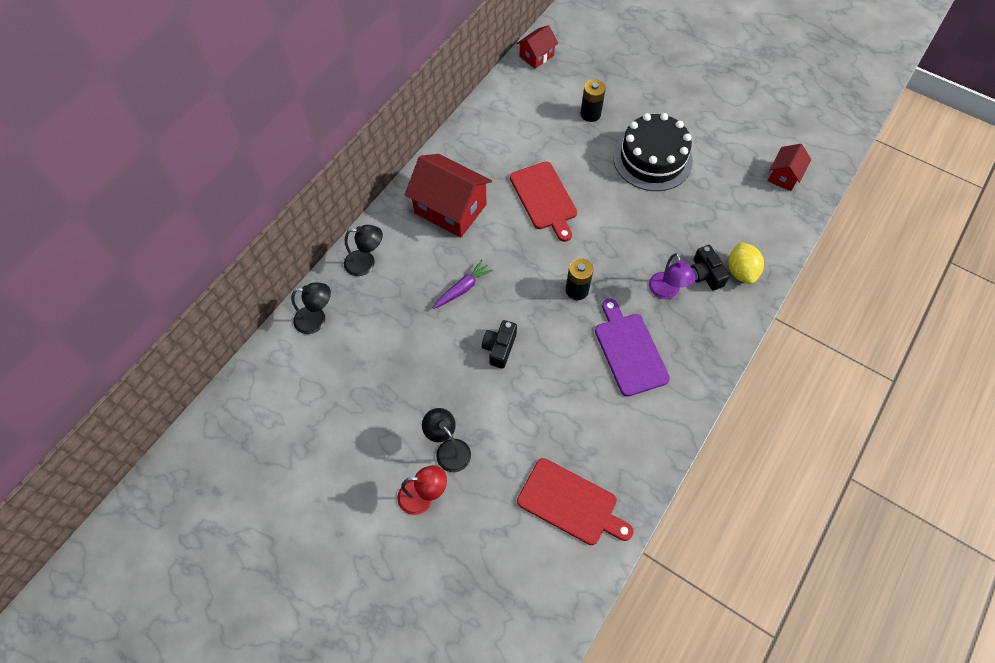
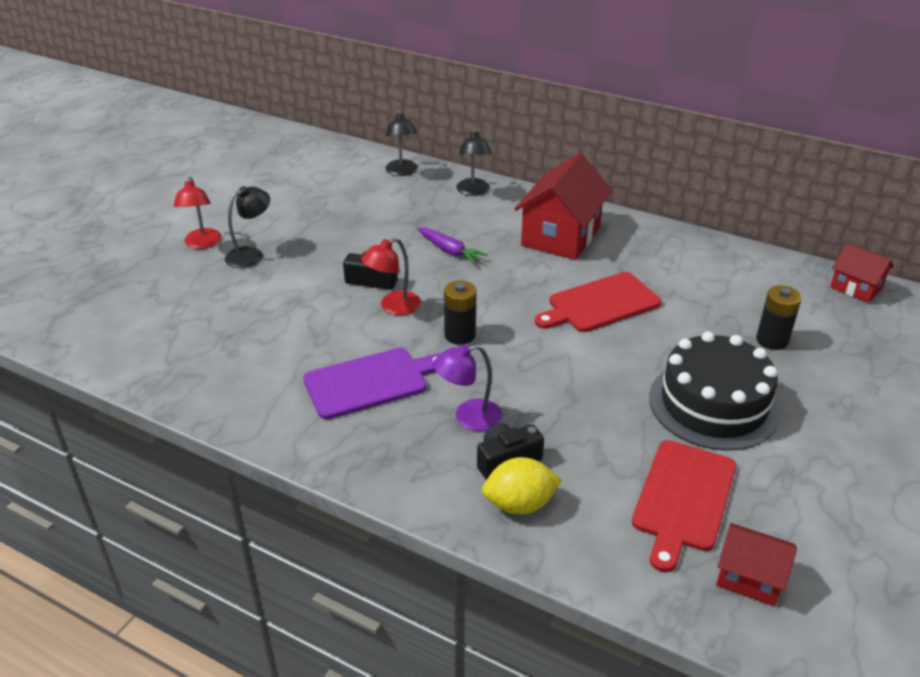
camera: 85 degrees right, 25 degrees down
(539, 333) = (393, 307): none -> red lamp
(571, 503) = (171, 338): red cutting board -> red cutting board (683, 499)

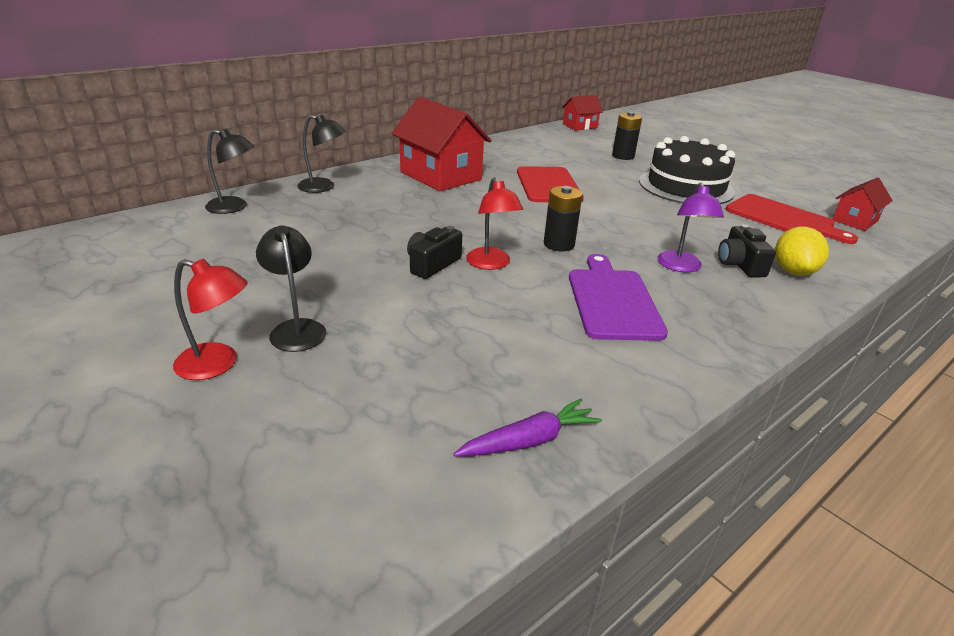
camera: 70 degrees left, 5 degrees down
(450, 251) = (417, 219): purple carrot -> purple carrot (529, 440)

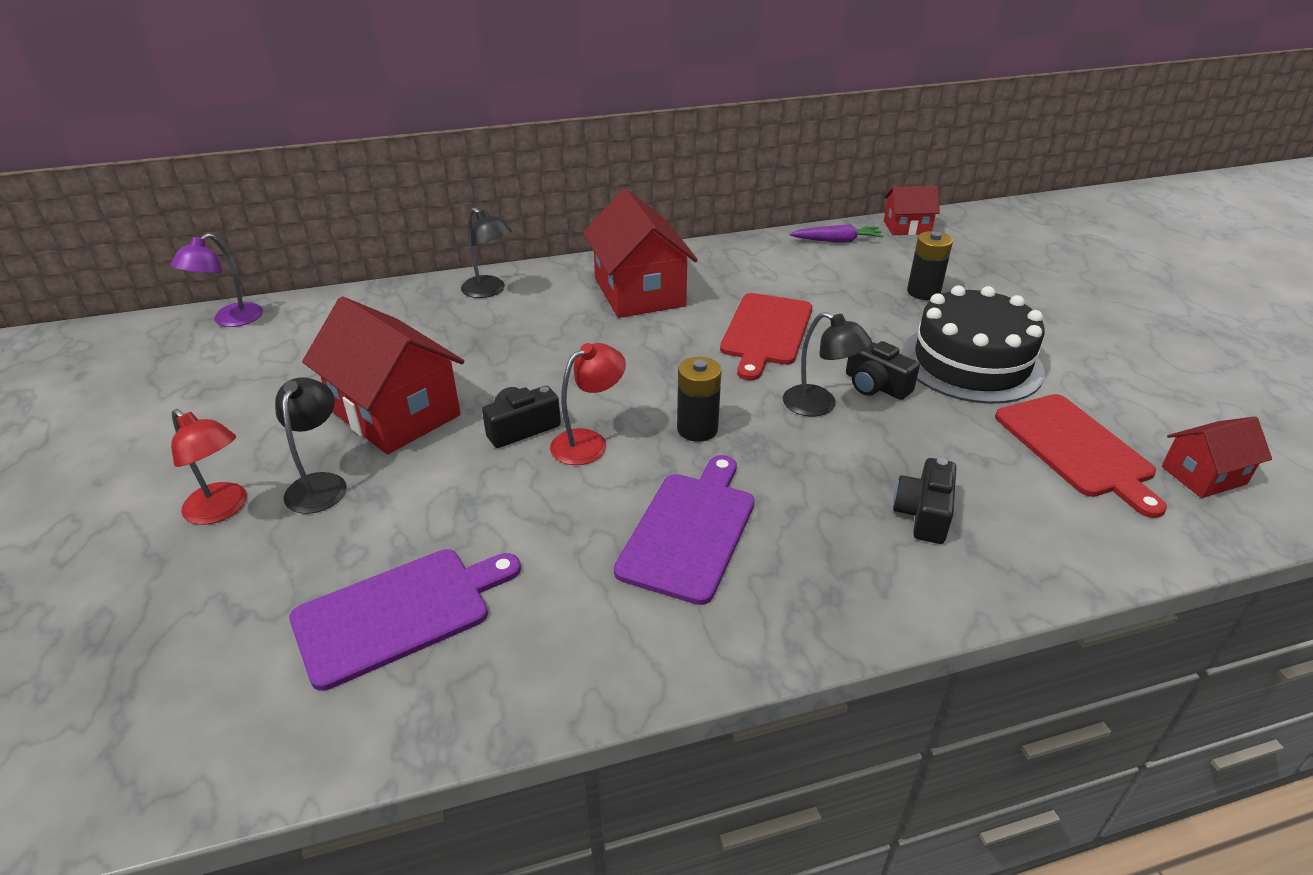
camera: 25 degrees right, 5 degrees up
(234, 207) = (377, 306): black lamp -> black lamp (819, 405)
(318, 272) = (395, 413): none -> red house
(451, 398) = (399, 612): none -> purple cutting board
(491, 264) = (588, 442): red lamp -> red lamp turned 135 degrees counterclockwise
(529, 440) = (433, 690): purple carrot -> purple carrot (837, 241)
(644, 205) = (875, 385): none -> black camera
(681, 267) = (831, 499): purple lamp -> purple lamp (230, 320)
(793, 271) = (996, 544): yellow lemon -> none

